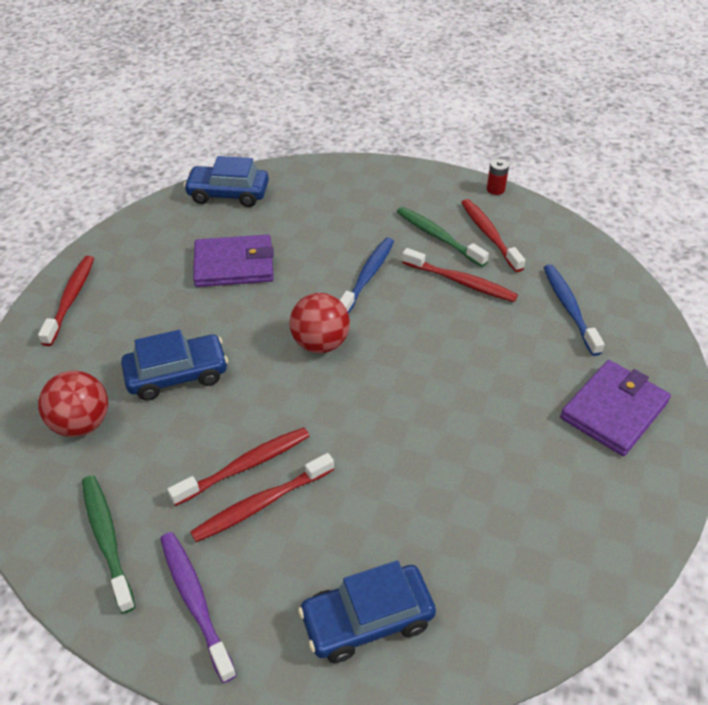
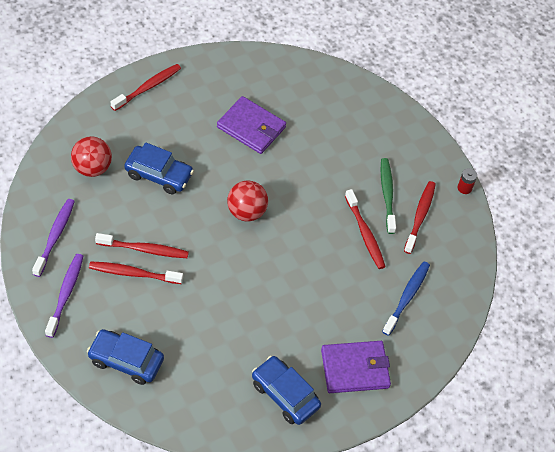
camera: 35 degrees right, 10 degrees up
(107, 539) = (55, 236): green toothbrush -> purple toothbrush
(228, 194) = (297, 73): blue car -> blue car (285, 395)
(367, 276) = (316, 190): blue toothbrush -> none

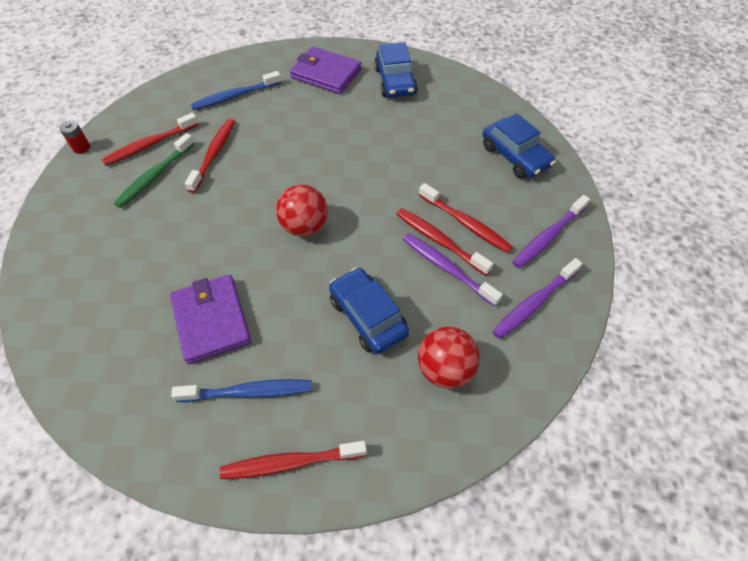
camera: 140 degrees left, 0 degrees up
(127, 231) = (446, 268): none -> purple toothbrush
(196, 105) = (248, 392): none -> blue toothbrush

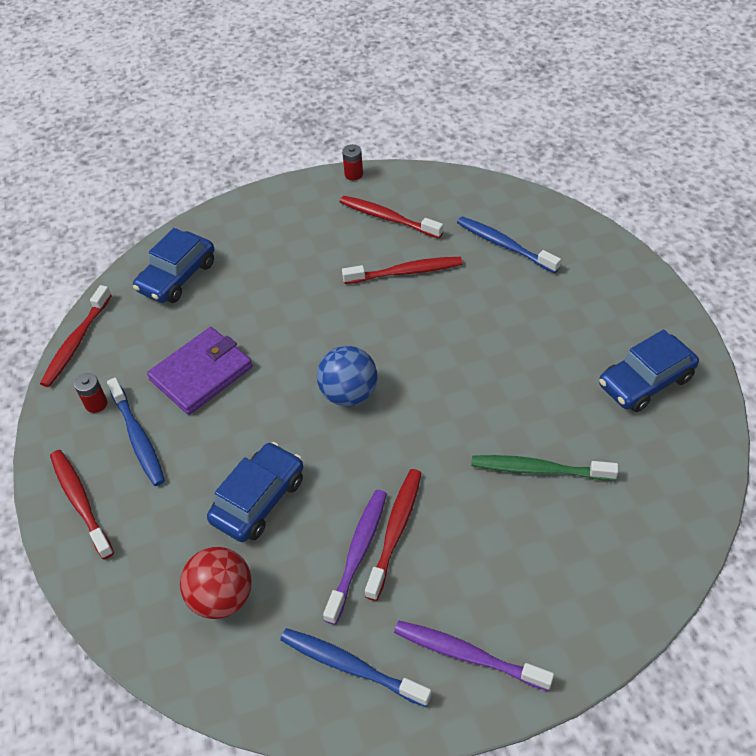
camera: 70 degrees right, 5 degrees down
(155, 176) = (349, 244): green toothbrush -> green toothbrush (538, 469)
(183, 420) = (96, 404): none -> red battery
(304, 227) = (349, 394): red ball -> blue ball
(326, 73) = (605, 306): purple wallet -> none
(465, 223) = (438, 550): red toothbrush -> red toothbrush (76, 342)
(515, 156) = (594, 571): blue car -> blue car (177, 277)
(534, 303) = (350, 666): purple toothbrush -> blue toothbrush

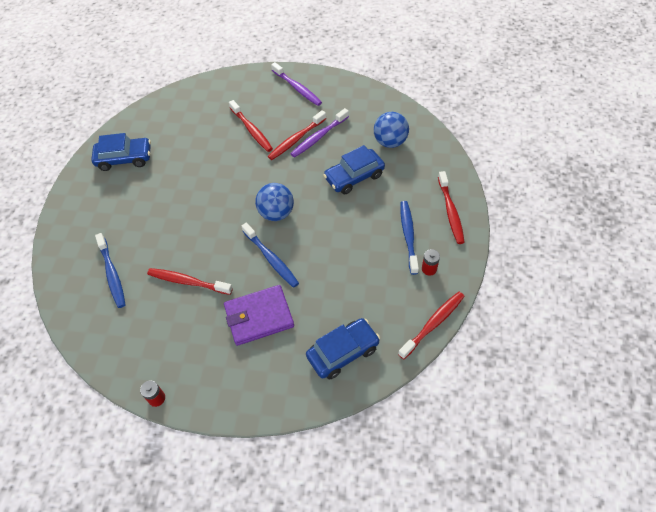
camera: 155 degrees left, 5 degrees up
(201, 373) = (355, 262): purple wallet -> purple wallet (259, 316)
(222, 597) = (390, 142): red ball -> blue ball
(350, 666) = (346, 100): blue toothbrush -> blue toothbrush (271, 259)
(388, 218) = (165, 336): red toothbrush -> red toothbrush (251, 130)
(538, 469) = (212, 140): green toothbrush -> none

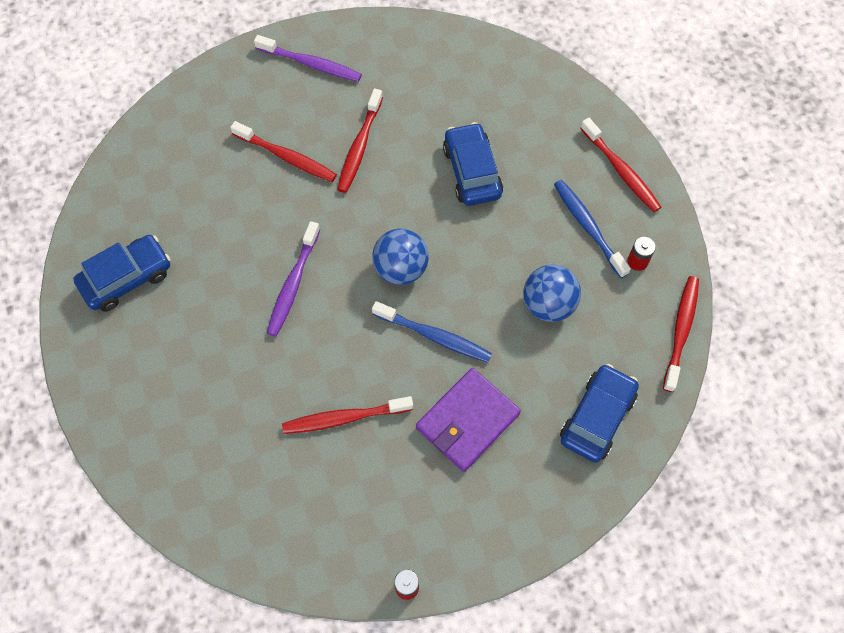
camera: 30 degrees left, 10 degrees up
(112, 274) = (232, 456): blue toothbrush -> none
(319, 137) = (389, 130): purple toothbrush -> purple toothbrush (293, 284)
(354, 177) = (472, 171): blue car -> blue car turned 135 degrees clockwise
(390, 142) = (489, 99): blue ball -> blue ball (548, 304)

